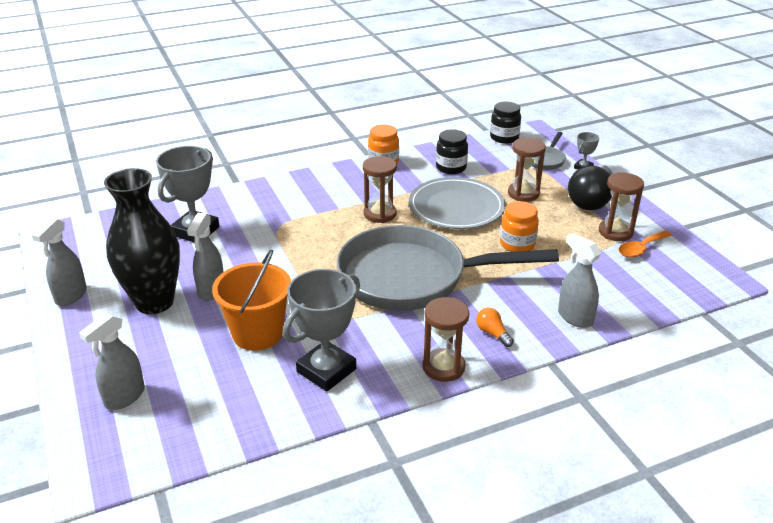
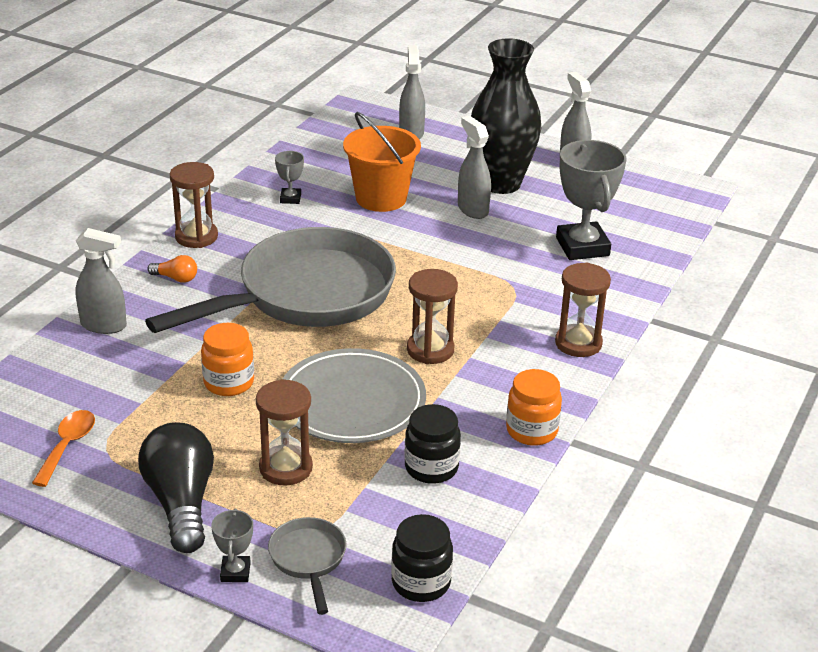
camera: 140 degrees right, 0 degrees up
(326, 370) = (290, 198): grey trophy -> grey trophy, size x0.47
(615, 232) = (114, 459): brown hourglass -> brown hourglass (578, 343)

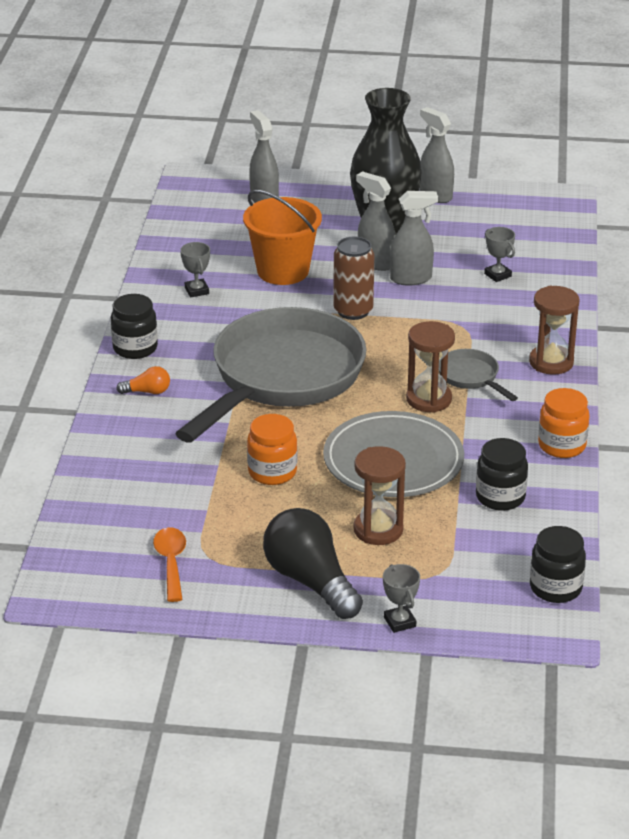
camera: 20 degrees left, 0 degrees up
(104, 325) = (115, 451): grey spray bottle -> grey spray bottle (411, 278)
(196, 237) = (135, 348): brown hourglass -> black jar
(308, 560) = (452, 596): grey pan -> grey pan (471, 377)
(419, 249) = (353, 311): none -> brown can
(582, 247) = (497, 275): grey trophy -> grey trophy, size x0.47

